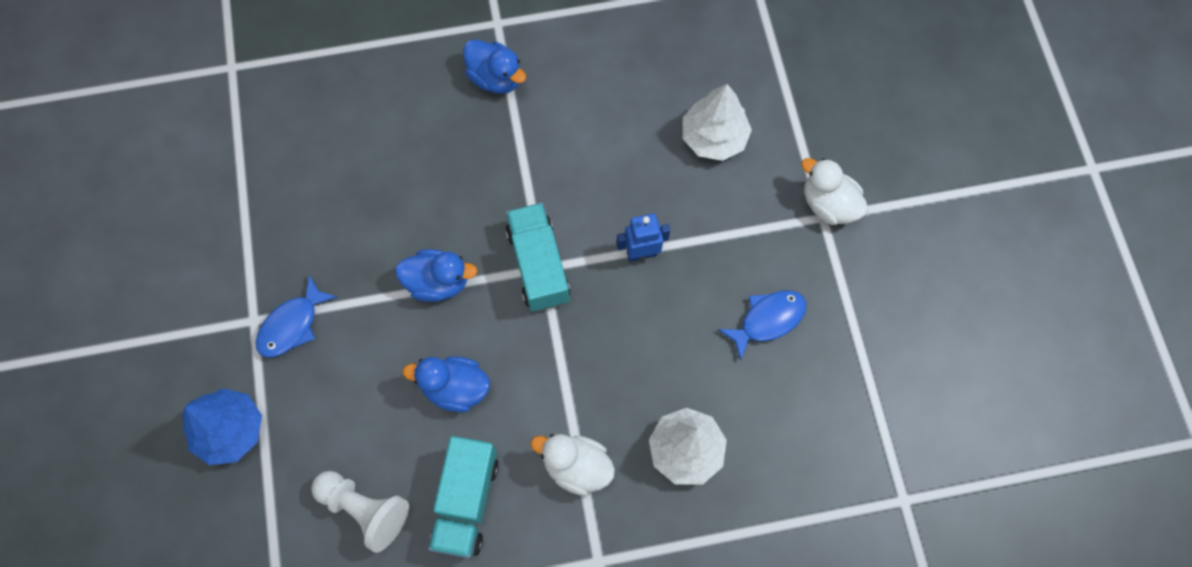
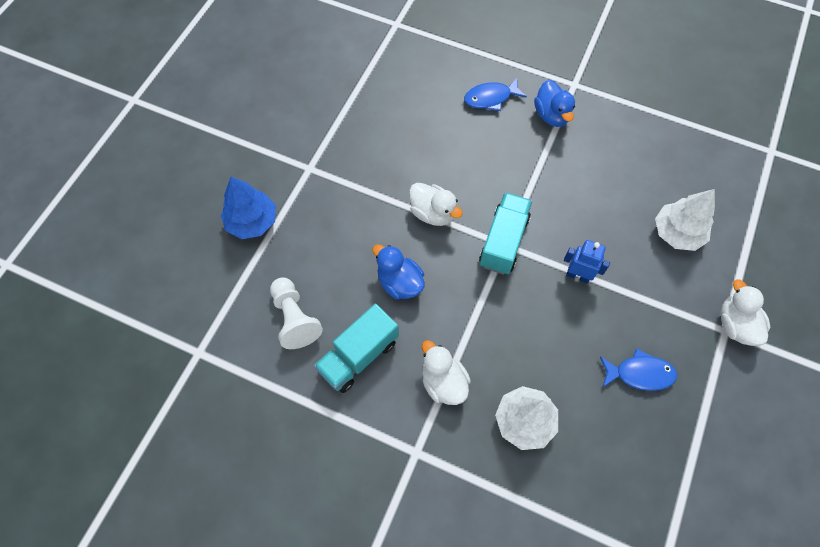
camera: 35 degrees right, 5 degrees down
(292, 325) = (329, 184): blue fish -> blue fish (490, 98)
(438, 282) = (432, 213): blue duck -> white duck

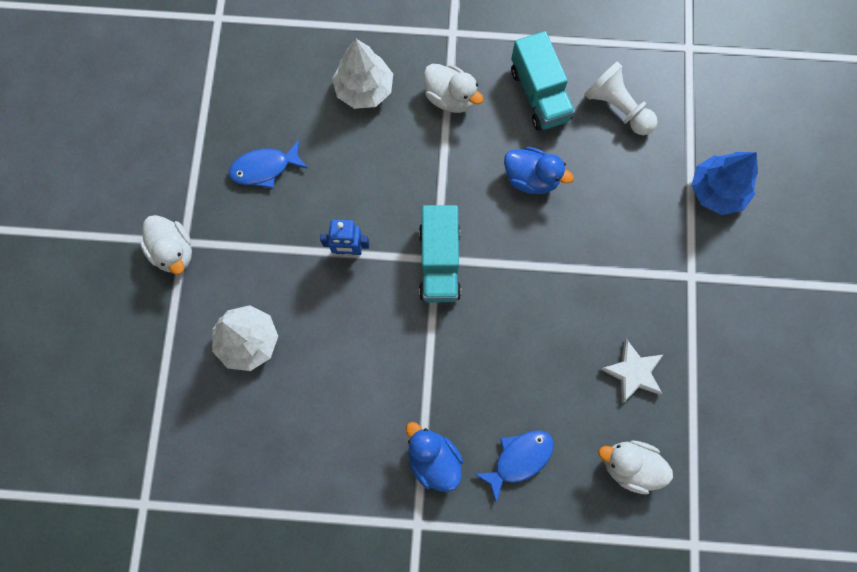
camera: 160 degrees right, 10 degrees up
(358, 356) = (539, 94): turquoise truck -> turquoise truck turned 135 degrees clockwise
(386, 122) = (633, 372): none -> white star
(432, 213) = (528, 269): white duck -> white duck (629, 466)

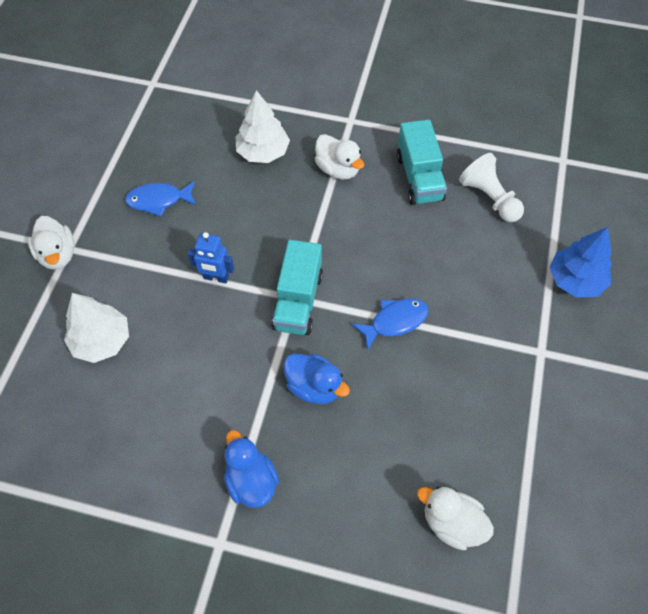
camera: 10 degrees right, 15 degrees down
(519, 459) = (338, 496): blue fish -> blue fish (395, 321)
(531, 178) = (399, 244): blue duck -> blue duck (314, 387)
(633, 372) = (470, 431): white star -> none

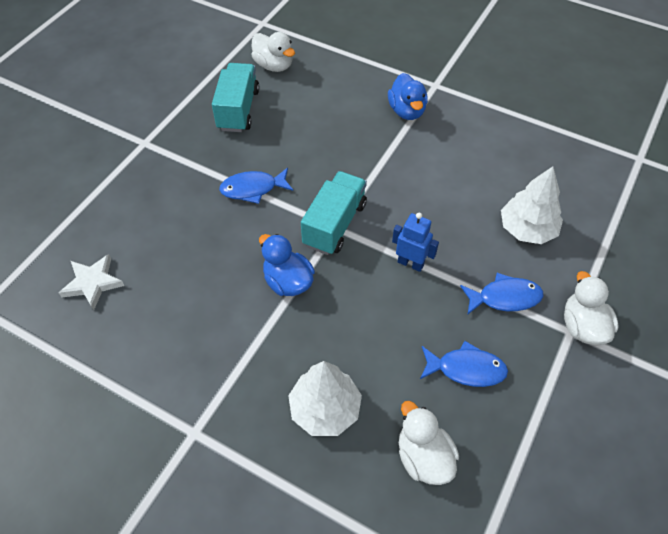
camera: 165 degrees left, 5 degrees down
(126, 265) = (505, 297): none -> blue fish
(314, 387) = (341, 156): blue duck -> blue duck (288, 282)
(338, 169) = (241, 360): white duck -> white duck (423, 457)
(419, 178) = (153, 325): turquoise truck -> turquoise truck (238, 110)
(489, 198) = (93, 283): white pawn -> white star
(575, 280) = (72, 187): blue tree -> none

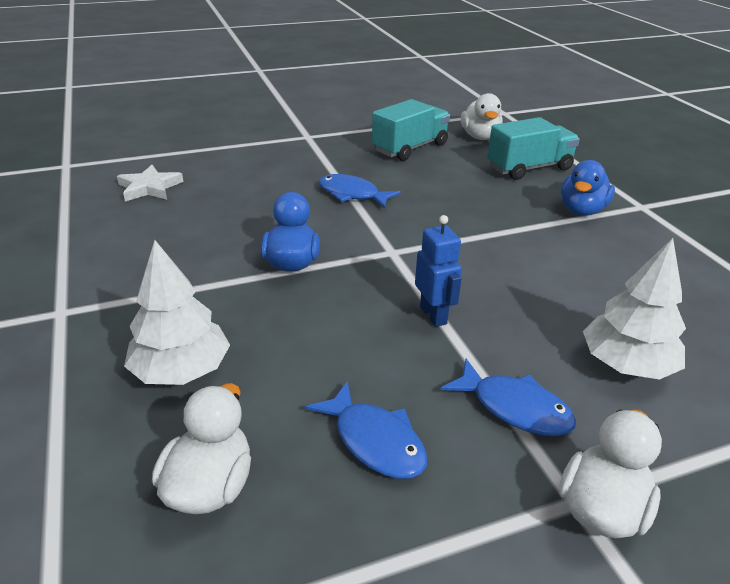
camera: 40 degrees right, 20 degrees down
(334, 224) = (393, 249): turquoise truck -> turquoise truck (529, 168)

